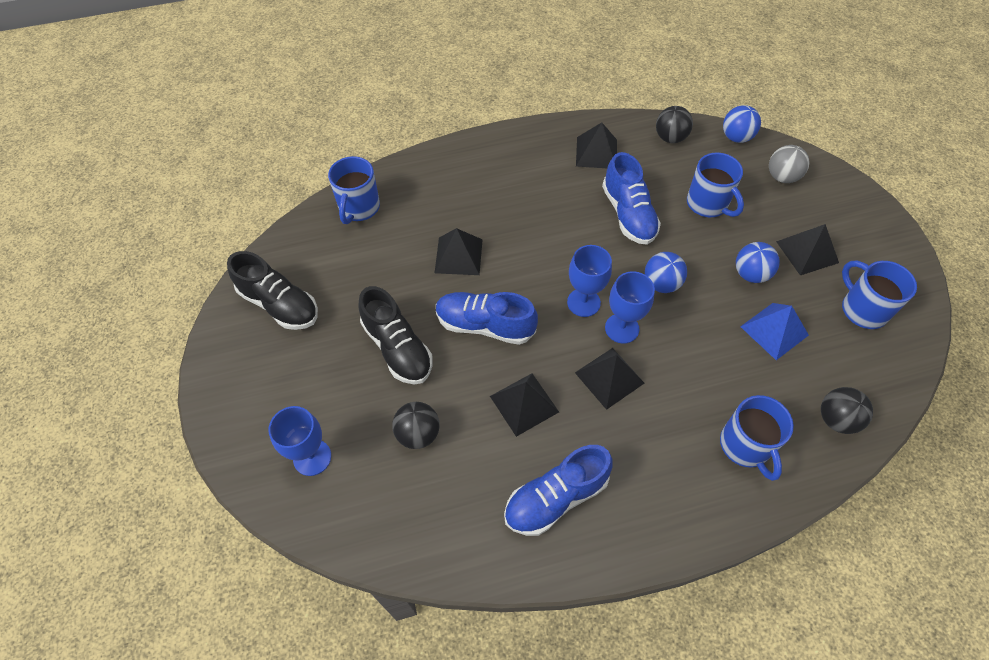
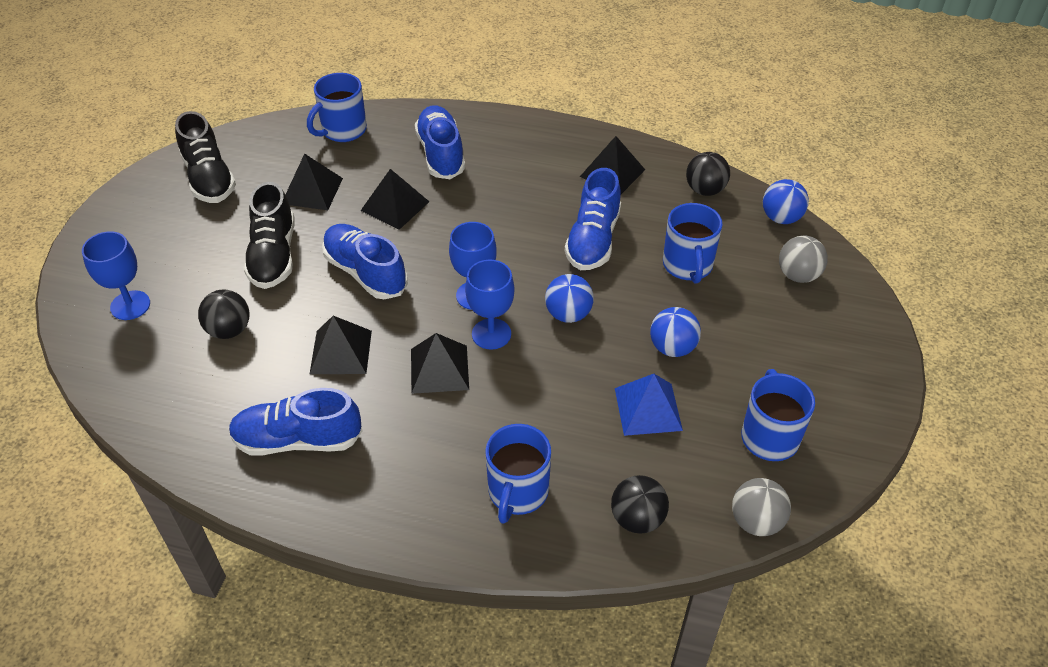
camera: 30 degrees right, 10 degrees down
(456, 193) = (441, 154): none -> blue shoe
(807, 252) = (757, 355): black pyramid -> black pyramid (312, 190)
(905, 377) = (756, 521): none -> grey ball

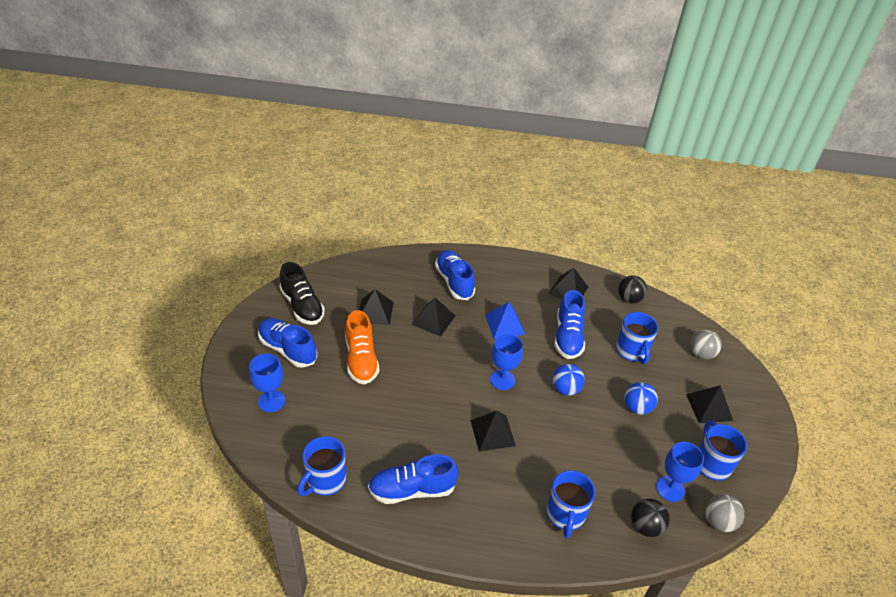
camera: 10 degrees left, 5 degrees down
(229, 330) = (345, 415): black ball -> none
(273, 256) = (361, 359): black shoe -> orange shoe
(341, 351) = (424, 425): black pyramid -> black pyramid (709, 407)
(343, 130) = (384, 268): blue mug -> blue mug (325, 480)
(365, 272) = (426, 368): blue shoe -> blue shoe (288, 349)
(491, 334) = (520, 406): blue goblet -> blue goblet (670, 489)
(648, 409) = (632, 451): blue pyramid -> blue pyramid (504, 324)
(781, 218) = (681, 316): blue ball -> none

